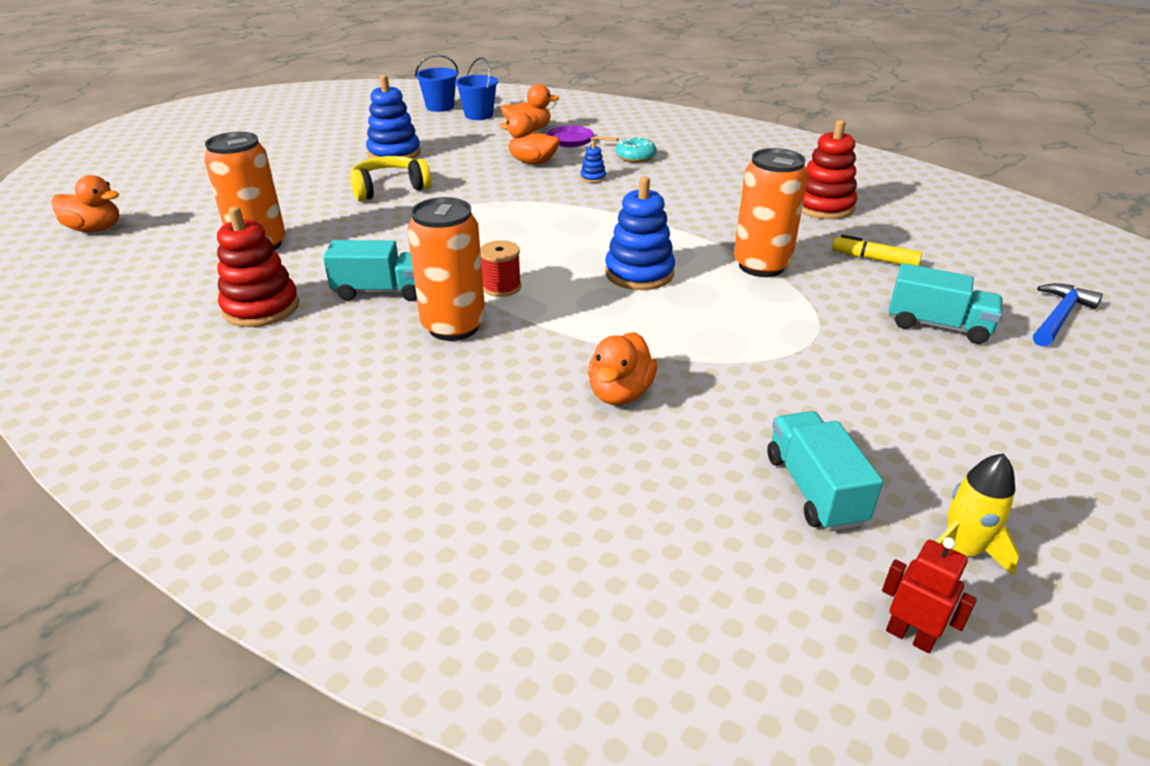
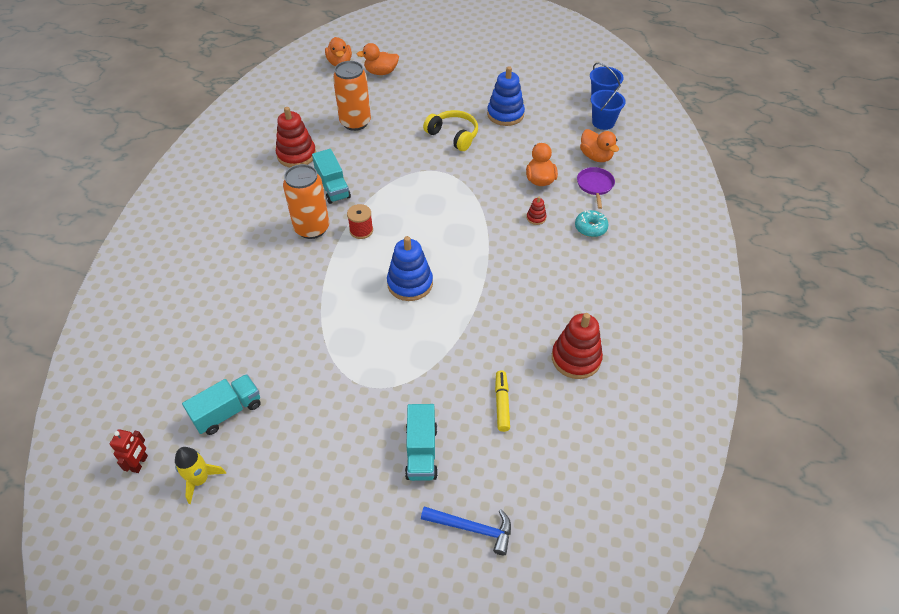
camera: 65 degrees right, 15 degrees up
(593, 178) = (536, 218): blue stacking toy -> red stacking toy
(620, 393) = (279, 314): orange duck -> orange duck (381, 72)
(761, 266) = (454, 341): orange can -> none

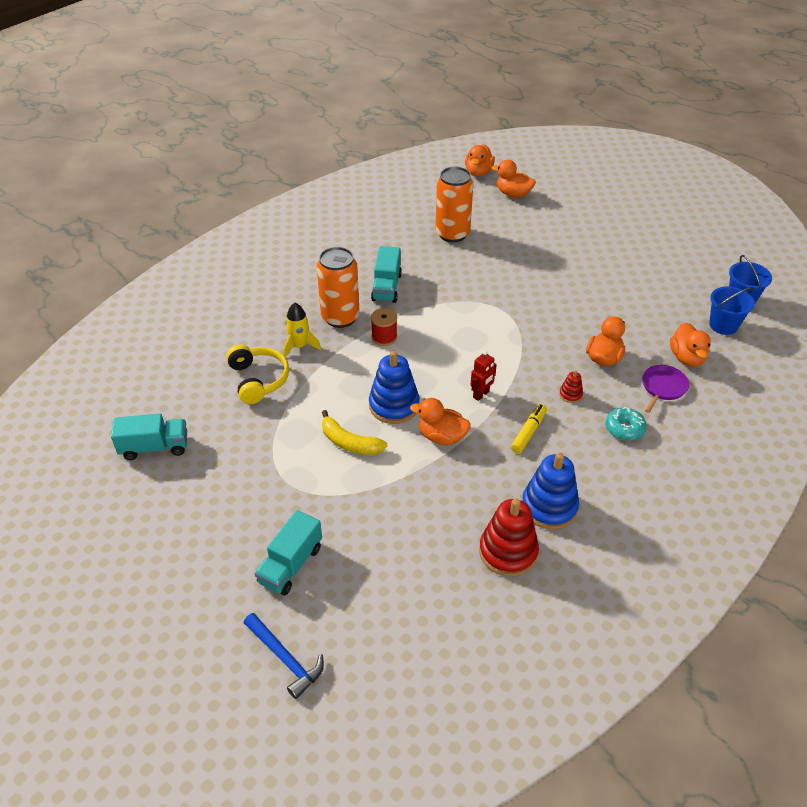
camera: 30 degrees right, 5 degrees down
(140, 463) = (59, 456): red robot -> red robot (481, 394)
(200, 480) = (93, 493): yellow rocket -> yellow rocket (299, 346)
(296, 155) = (375, 245): red stacking toy -> none
(396, 330) = (349, 442): none -> yellow banana
(453, 136) = (542, 280): yellow headphones -> yellow headphones (258, 380)
(465, 292) = (441, 436): none -> orange duck
(502, 403) = (399, 558): yellow marker -> yellow marker (528, 432)
(505, 114) = (615, 278): blue stacking toy -> blue stacking toy (549, 507)

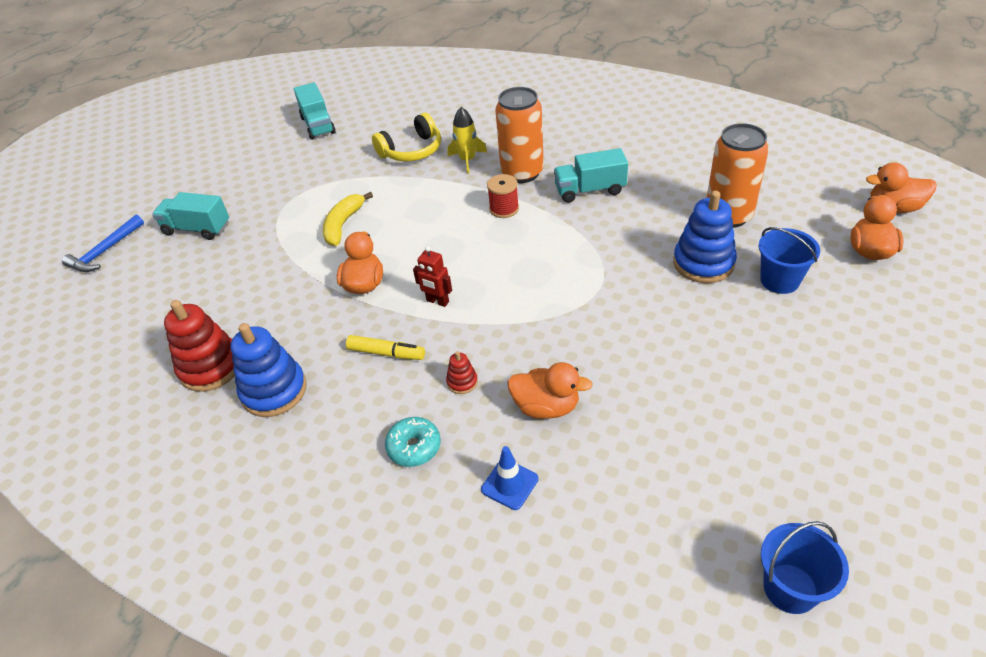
camera: 80 degrees right, 0 degrees up
(394, 405) = (401, 240): blue stacking toy -> blue stacking toy (703, 263)
(663, 387) = (509, 484): purple pan -> blue traffic cone
(686, 358) = (588, 510): orange duck -> none
(723, 325) = (698, 561): blue bucket -> blue bucket (779, 280)

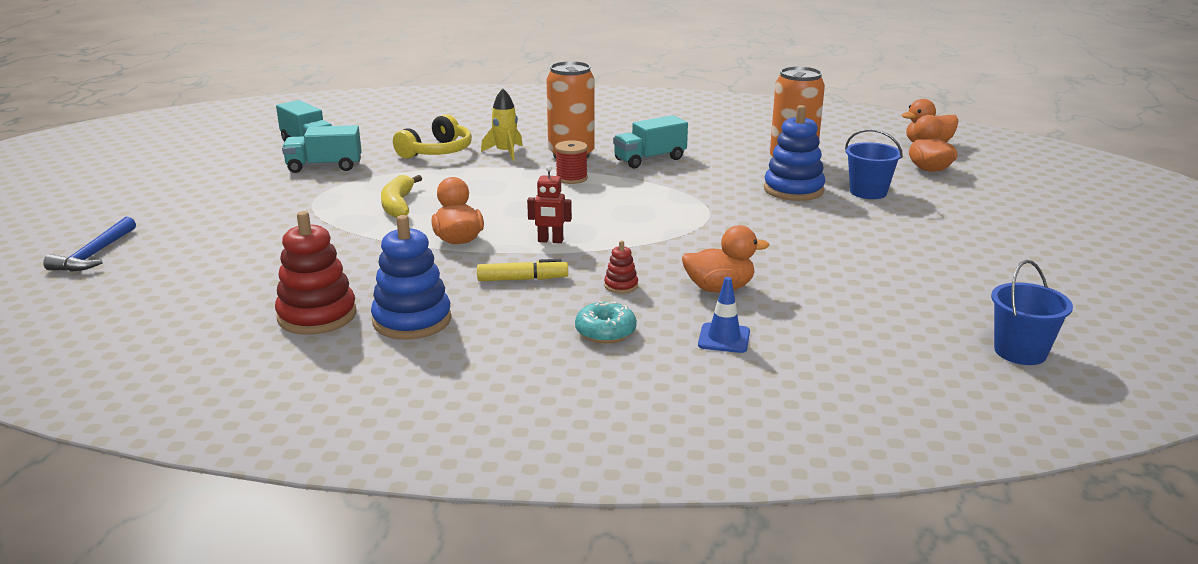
camera: 25 degrees left, 20 degrees down
(197, 229) = (212, 226): turquoise truck -> turquoise truck (324, 166)

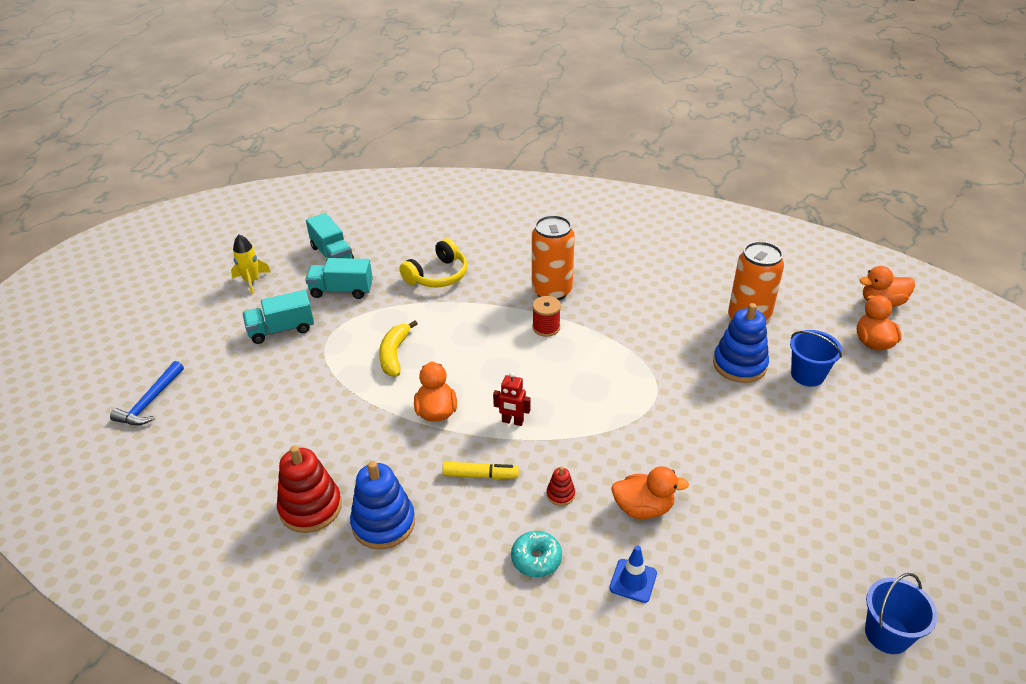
camera: 10 degrees right, 15 degrees up
(505, 152) = (495, 282): yellow rocket -> yellow rocket (252, 281)
(650, 159) = (620, 304): turquoise truck -> turquoise truck (281, 330)

